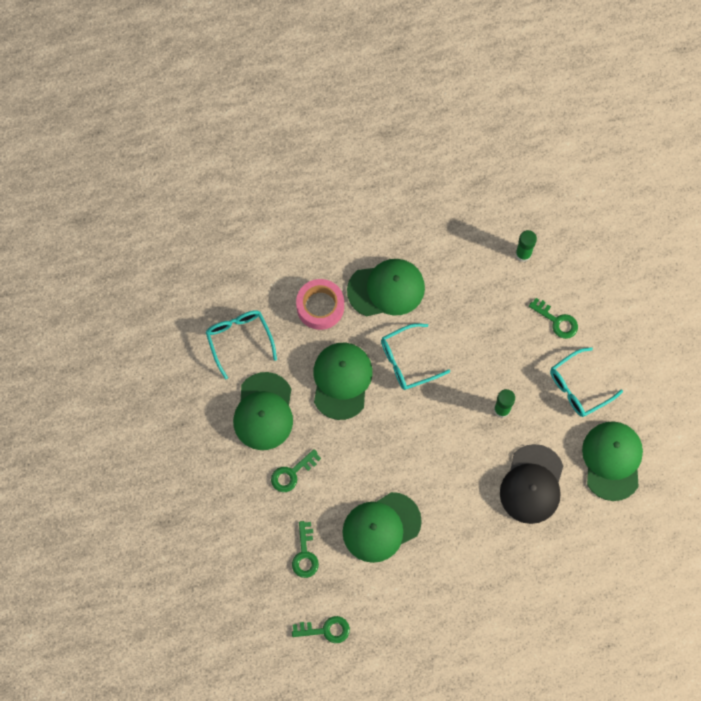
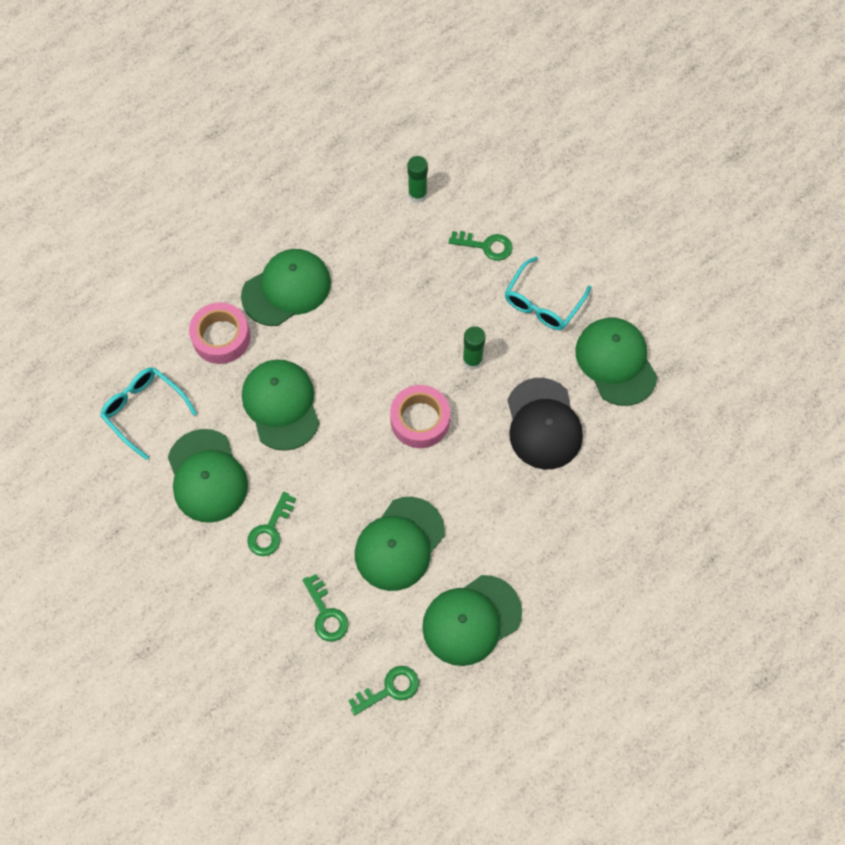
camera: 25 degrees left, 5 degrees down
(407, 361) = (345, 353): turquoise glasses -> none
(407, 608) = (471, 620): none -> green cap
(440, 439) = (420, 420): none -> pink tape

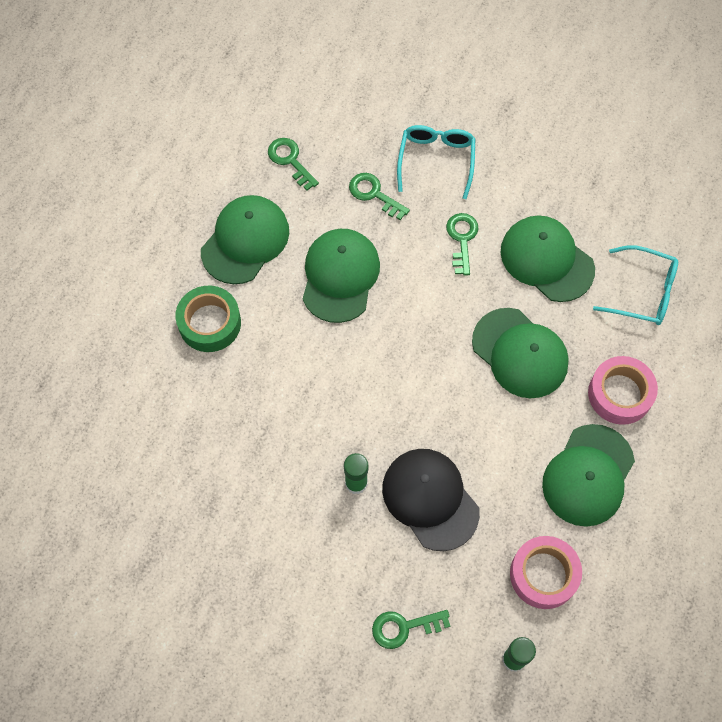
camera: 155 degrees right, 0 degrees up
(389, 689) = (290, 161): green key -> green key turned 105 degrees clockwise
(420, 420) = (378, 397): pink tape -> pink tape (543, 574)
(538, 551) = (209, 323): none -> green tape
(542, 303) = (310, 584): turquoise glasses -> turquoise glasses (436, 160)
(543, 424) = (254, 447): black cap -> black cap (430, 499)
(615, 362) = (204, 549): green cap -> none

